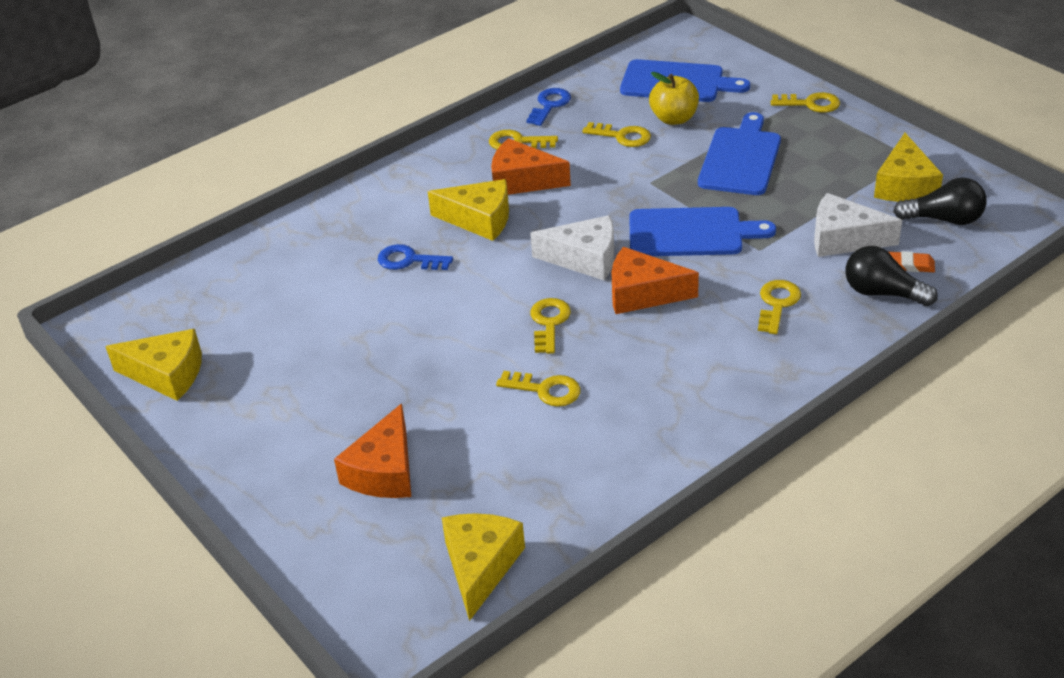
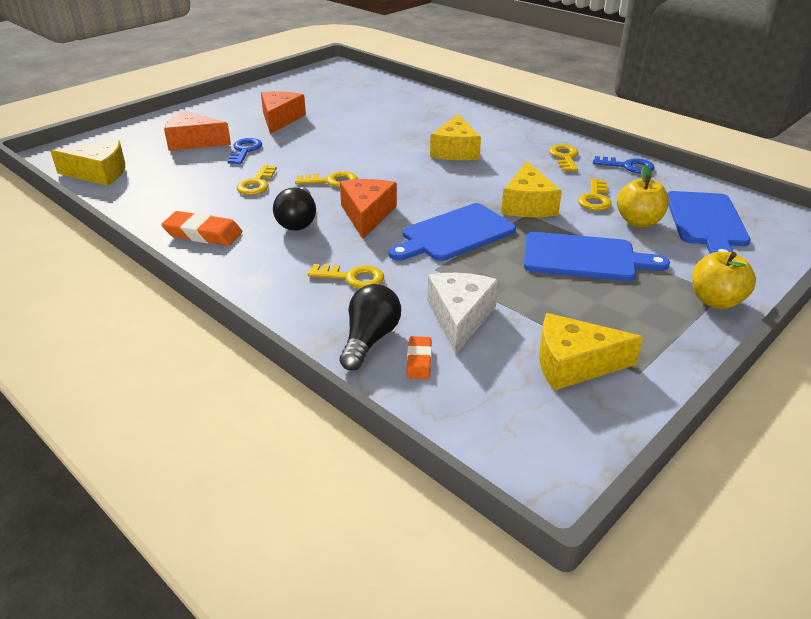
camera: 80 degrees right, 5 degrees down
(167, 374) = (293, 84): yellow cheese -> yellow cheese (528, 205)
(409, 260) = (402, 132): blue key -> blue key (245, 150)
(522, 181) = (511, 162): orange cheese -> orange cheese (280, 119)
(584, 258) = (411, 190): white cheese -> none
(678, 427) = (203, 234): none -> orange eraser
(691, 233) = (454, 234): blue cutting board -> blue cutting board turned 60 degrees clockwise
(810, 104) = (716, 301): yellow key -> yellow apple
(944, 219) = (511, 392): black light bulb -> black light bulb (298, 221)

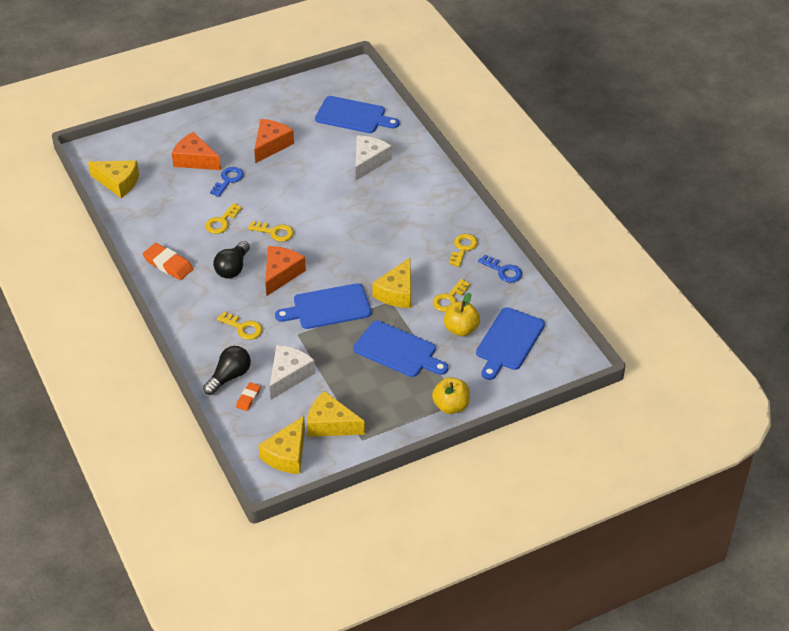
camera: 20 degrees right, 10 degrees up
(357, 90) = (353, 116): none -> blue cutting board
(399, 115) = (368, 162): none -> white cheese
(455, 150) = (385, 219): yellow cheese -> yellow cheese (287, 455)

